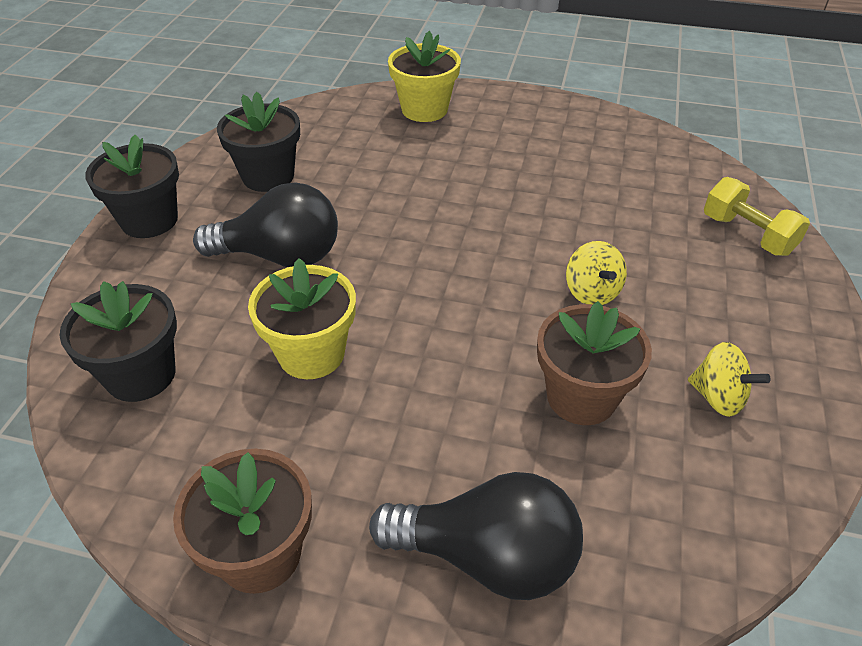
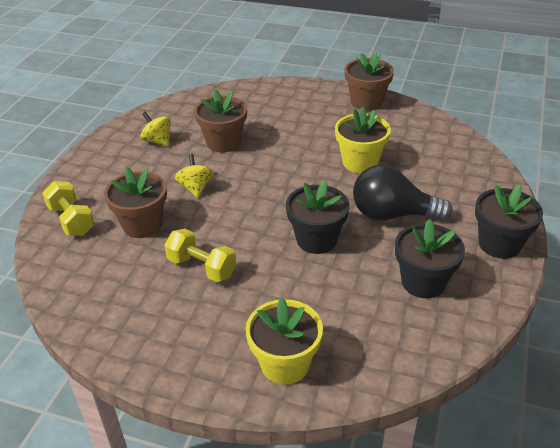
camera: 175 degrees left, 5 degrees down
(141, 375) = (447, 155): black flower pot -> black flower pot (316, 239)
(487, 557) = (279, 100): black light bulb -> none
(535, 183) = (202, 267): none -> yellow dumbbell
(641, 231) = (142, 225): none -> brown flower pot

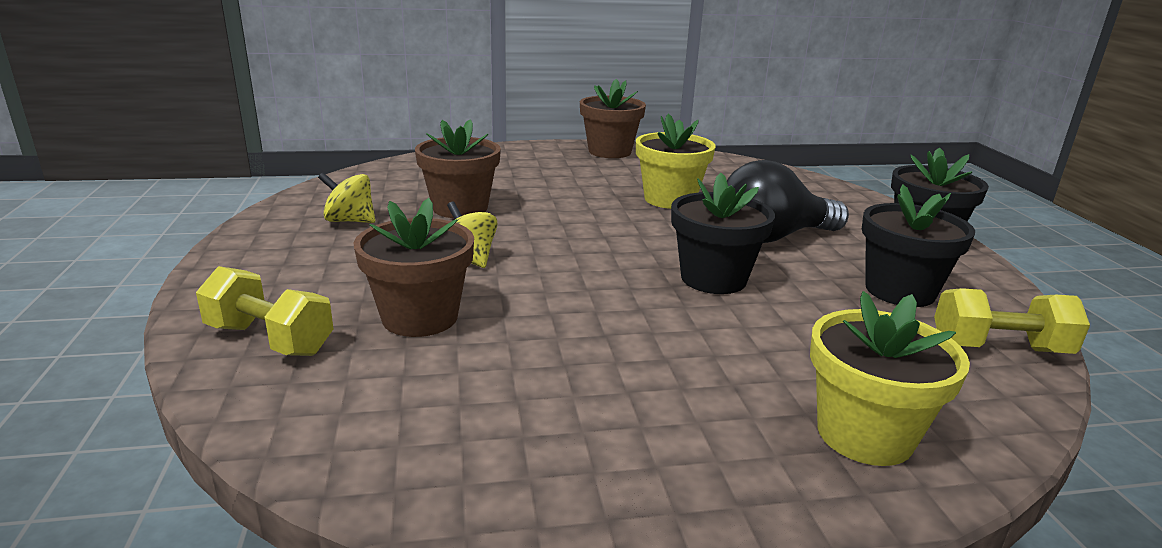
camera: 30 degrees left, 15 degrees down
(202, 267) = (583, 347): yellow dumbbell -> yellow dumbbell (999, 348)

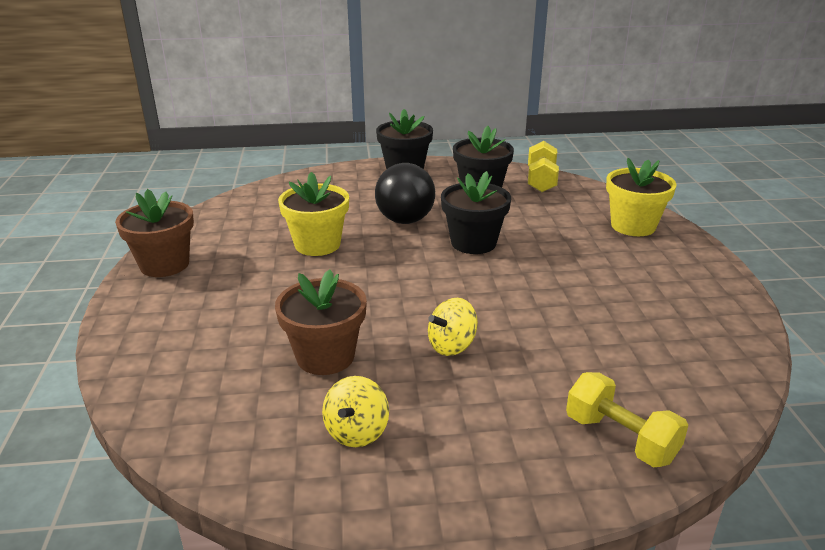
camera: 85 degrees left, 5 degrees up
(270, 339) = (620, 438): yellow dumbbell -> yellow dumbbell turned 75 degrees counterclockwise
(420, 317) = (561, 363): brown flower pot -> none

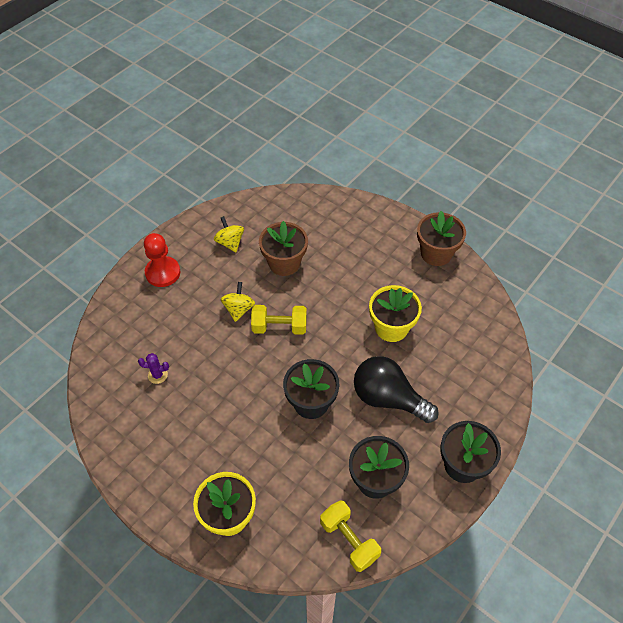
camera: 135 degrees right, 25 degrees up
(514, 460) = (163, 273): none -> red pawn
(620, 438) = (129, 311): yellow dumbbell -> yellow dumbbell (279, 327)
(629, 343) = (157, 375): none -> purple cactus

